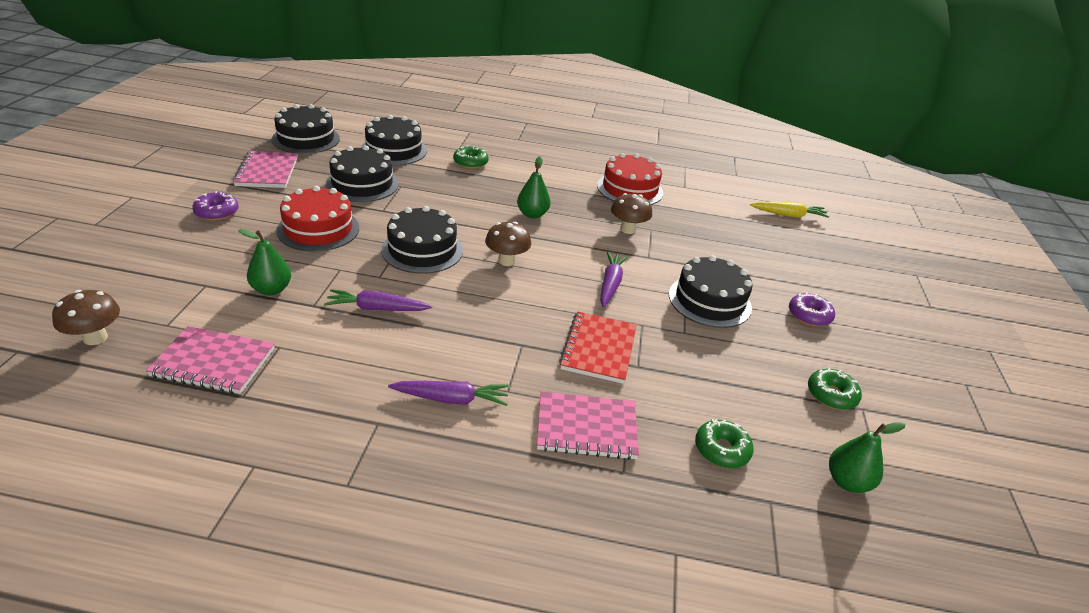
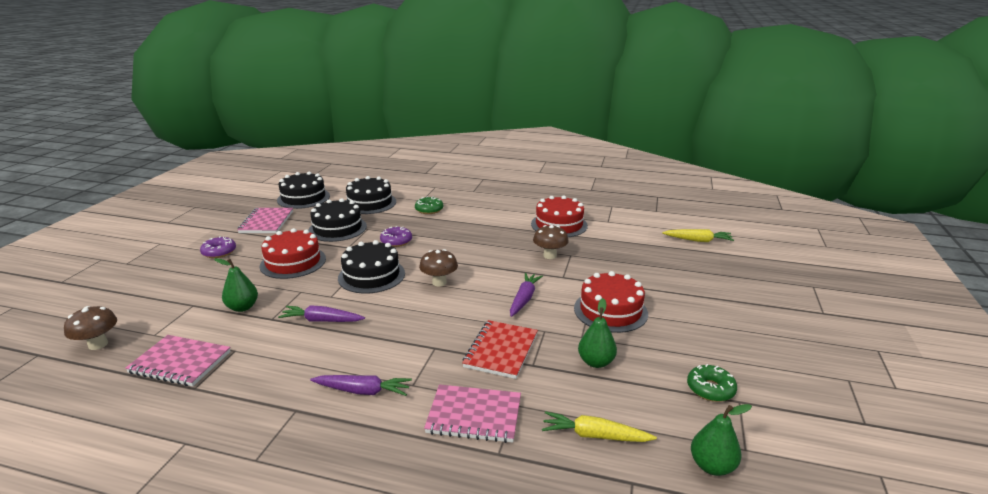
camera: 10 degrees right, 10 degrees down
(532, 214) = (470, 246): green pear -> green pear (596, 362)
(709, 301) = (610, 311): black cake -> red cake
(721, 450) = (594, 435): green donut -> yellow carrot
(809, 315) = (701, 321): purple donut -> purple donut (396, 241)

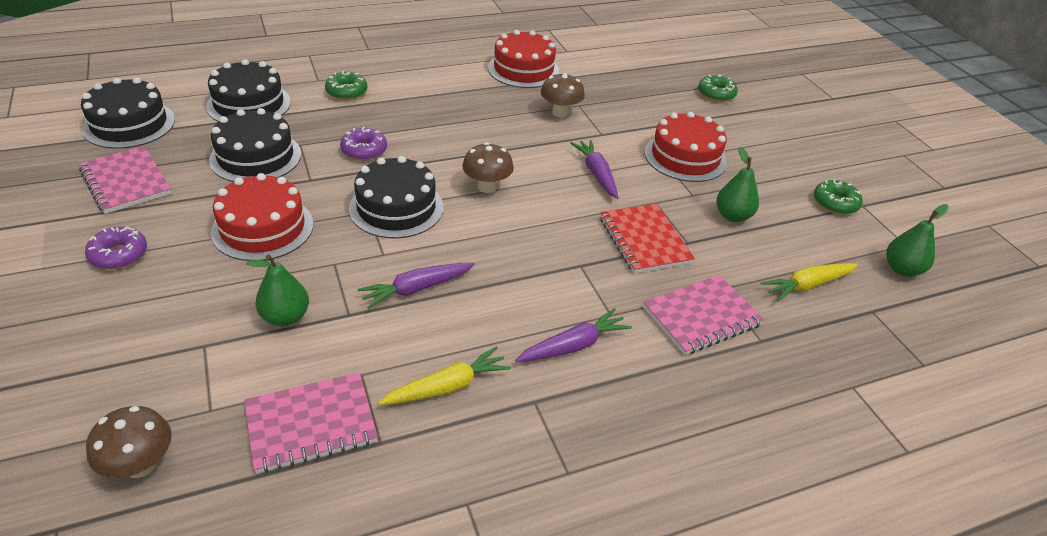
camera: 40 degrees left, 15 degrees up
(698, 240) = (671, 50): yellow carrot -> yellow carrot (447, 386)
(699, 278) = (716, 94): none -> green donut

